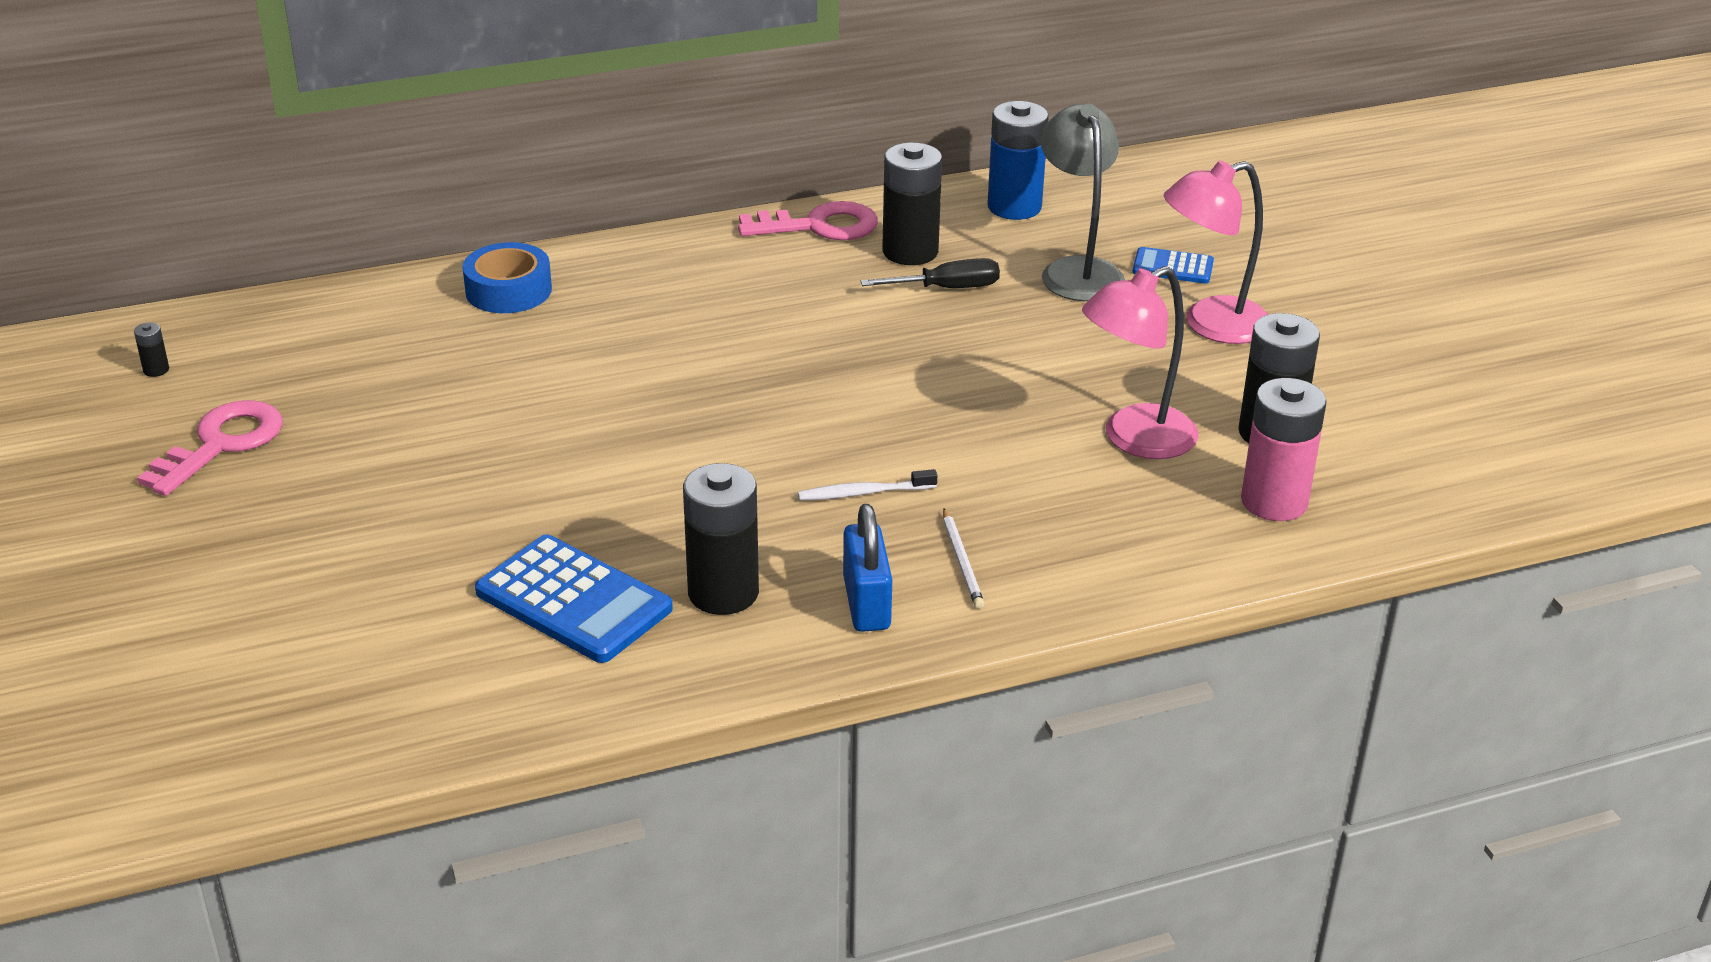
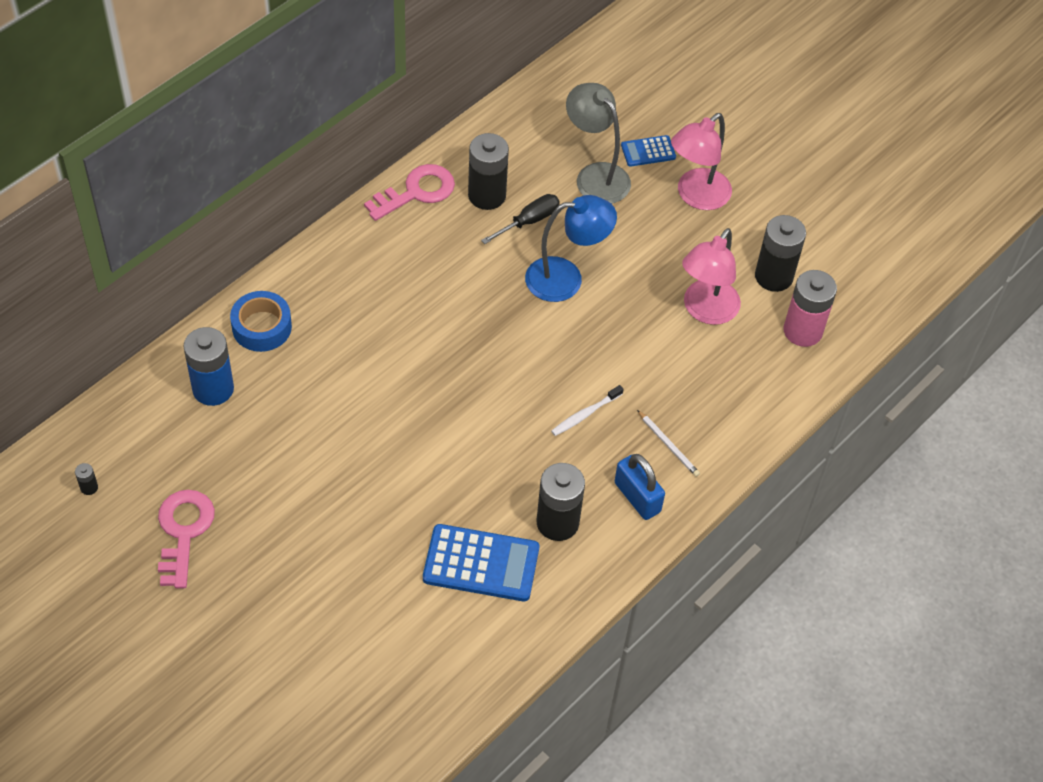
camera: 30 degrees left, 20 degrees up
(953, 353) = (566, 278): none -> blue lamp
(1014, 207) = (525, 129): blue battery -> blue battery (213, 389)

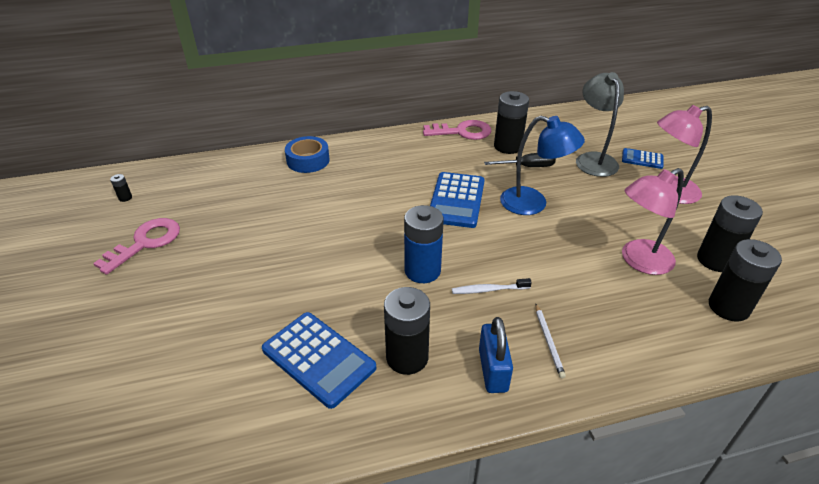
camera: 35 degrees right, 15 degrees down
(213, 389) = (248, 178): blue battery -> blue battery (422, 271)
(481, 311) = (456, 200): none -> blue calculator
(802, 331) = (728, 307): pink battery -> black battery

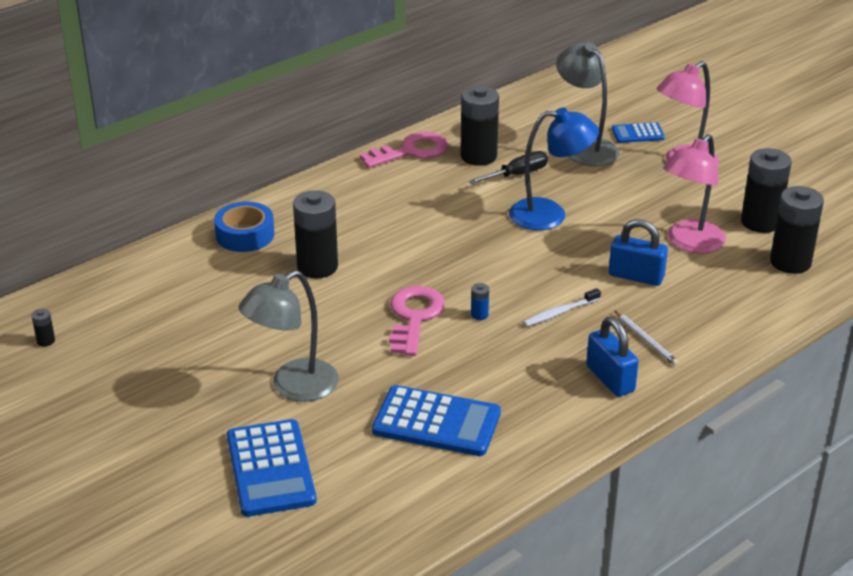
camera: 25 degrees left, 5 degrees down
(146, 242) = (131, 379): pink key -> pink key (414, 317)
(241, 286) = (293, 387): none -> grey lamp
(407, 357) = (522, 394): black battery -> black battery (317, 267)
(422, 271) = (479, 315): blue battery -> blue battery, size x0.41
(456, 200) = (463, 233): blue calculator -> blue calculator (270, 469)
(574, 277) = (636, 276): none -> blue padlock

